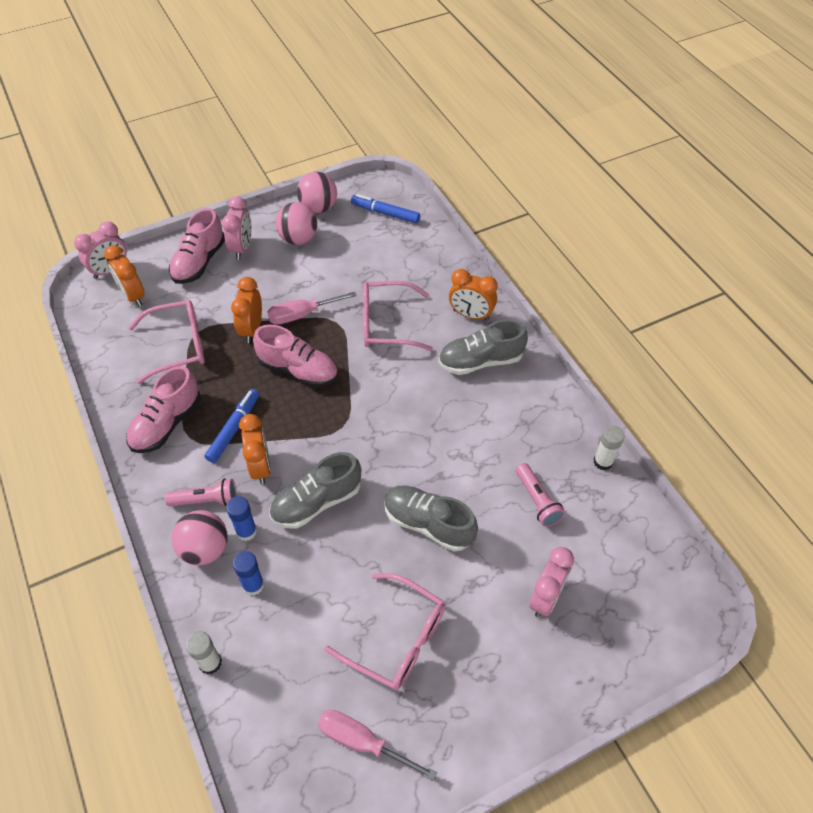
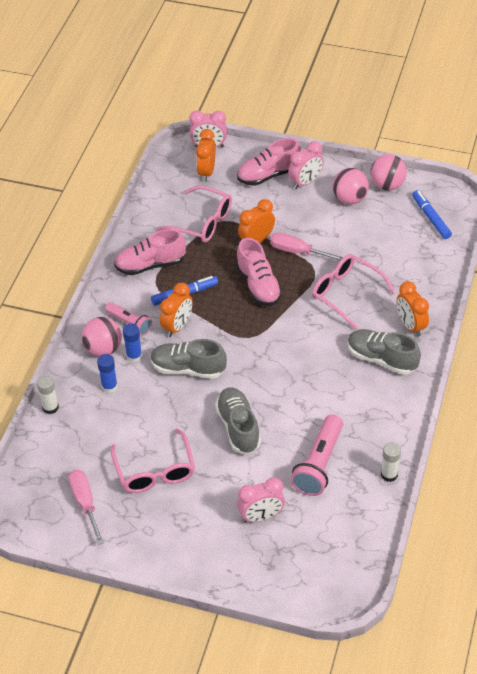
camera: 45 degrees right, 5 degrees down
(537, 500) = (319, 464): pink flashlight -> pink flashlight, size x1.60

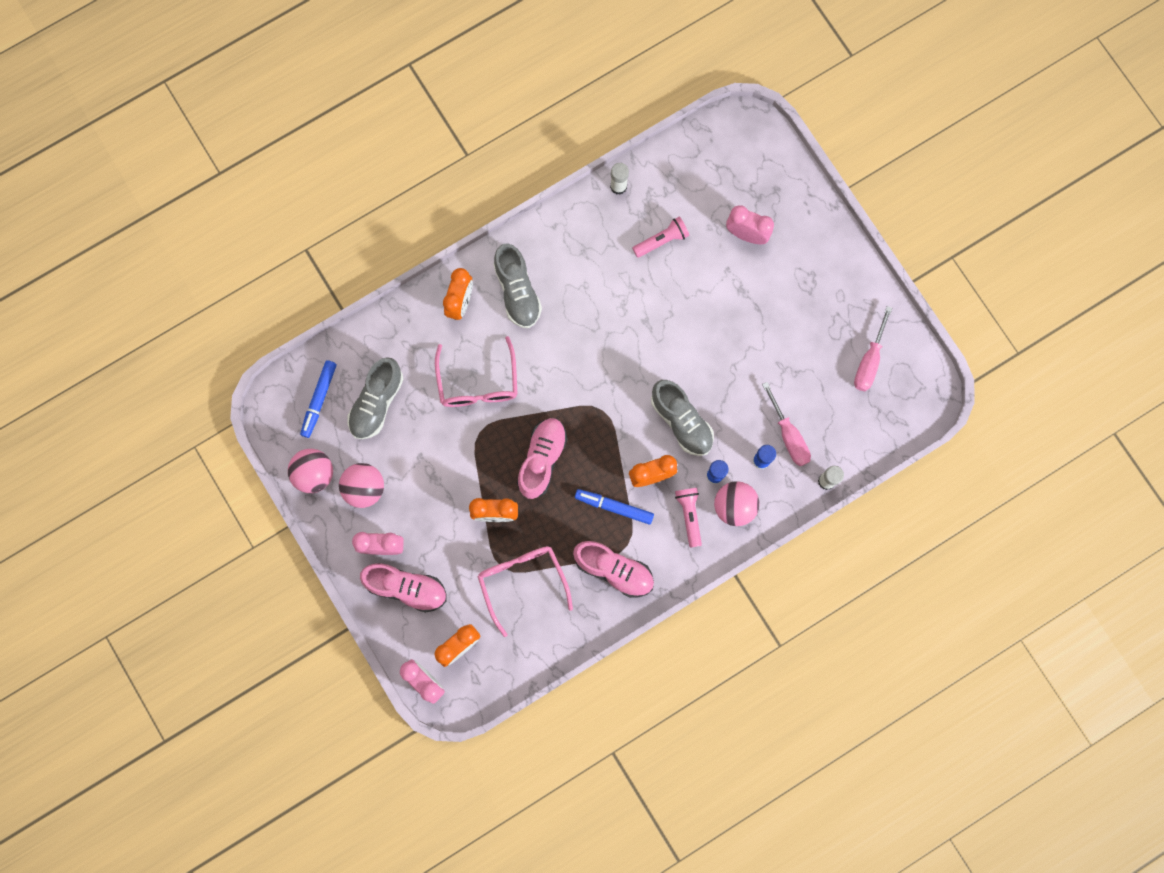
camera: 140 degrees left, 30 degrees up
(155, 471) = (792, 344): pink glasses -> none
(238, 427) = (692, 327): grey shoe -> grey shoe (377, 403)
(298, 252) = (472, 467): pink screwdriver -> pink screwdriver (788, 435)
(319, 464) = (661, 240): pink flashlight -> pink flashlight, size x0.62

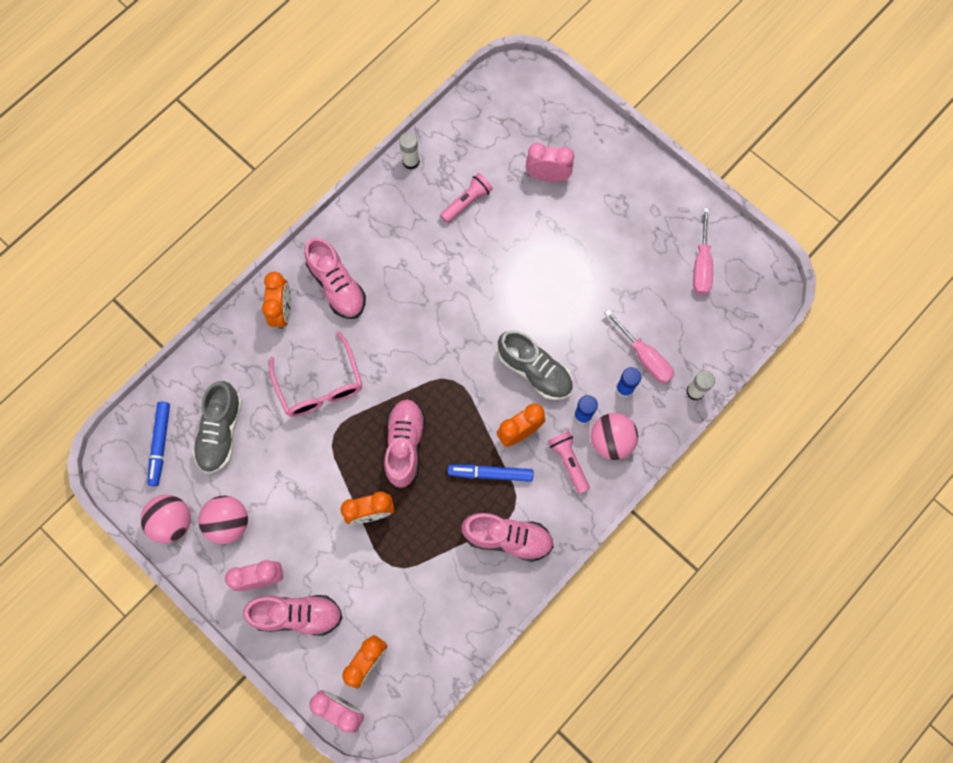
camera: 15 degrees left, 5 degrees down
(517, 291) = (337, 286): grey shoe -> pink shoe
(522, 582) = (416, 575): pink glasses -> none

